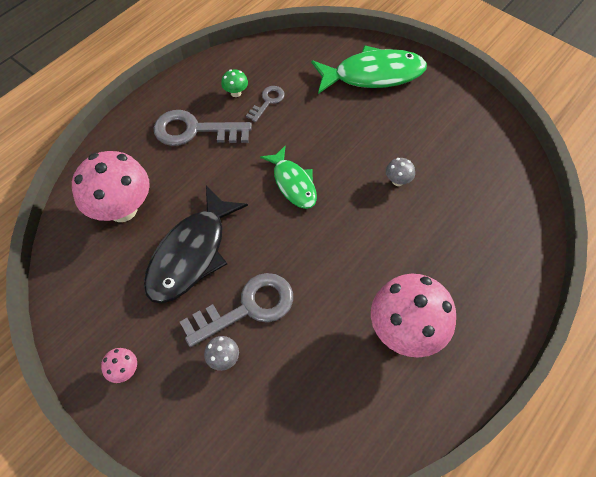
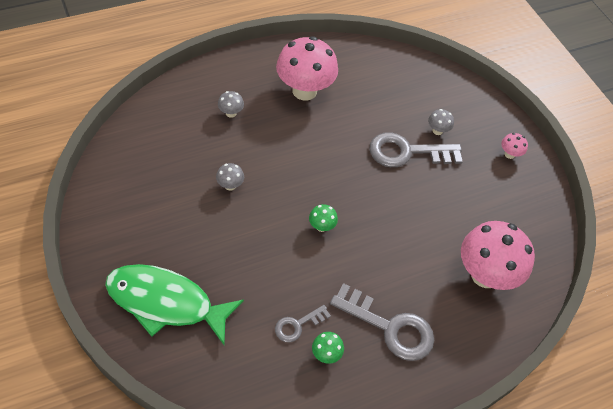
camera: 160 degrees left, 5 degrees down
(191, 253) = (435, 209): black fish -> none
(293, 183) = (321, 226): green fish -> green mushroom
(458, 256) = (231, 113): none -> grey mushroom

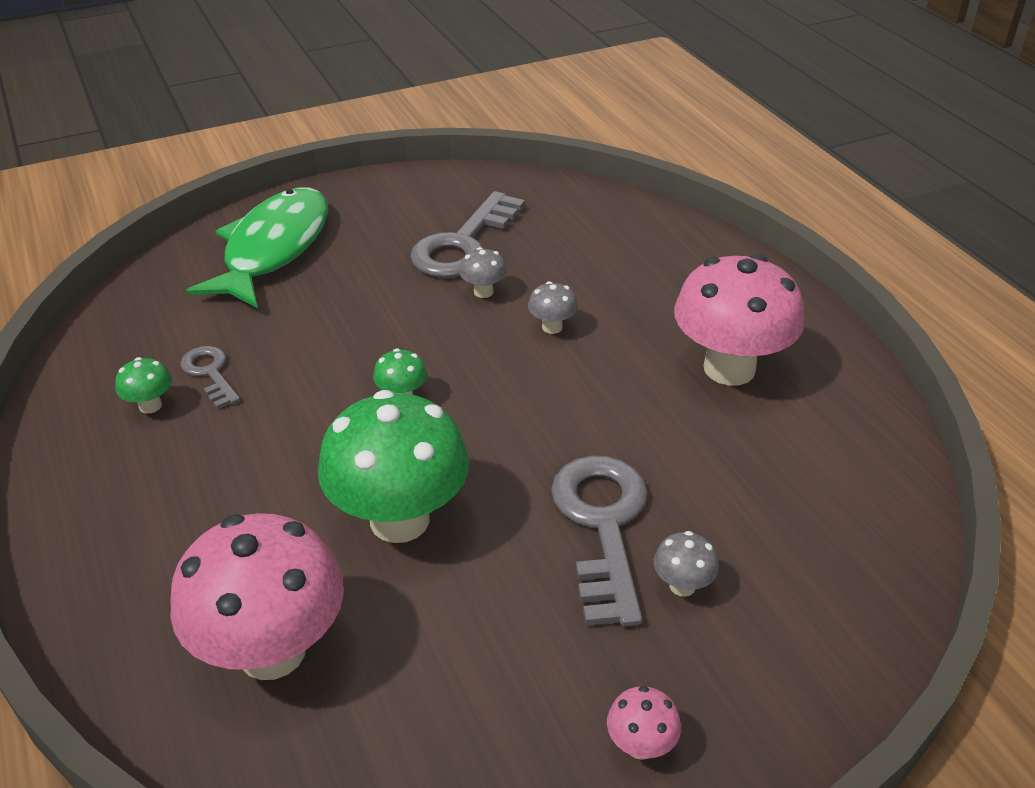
camera: 95 degrees right, 15 degrees down
(231, 113) = (641, 284): grey mushroom -> grey mushroom (552, 327)
(389, 327) = (181, 485): grey key -> grey key (464, 244)
(408, 227) = (399, 520): none -> green mushroom

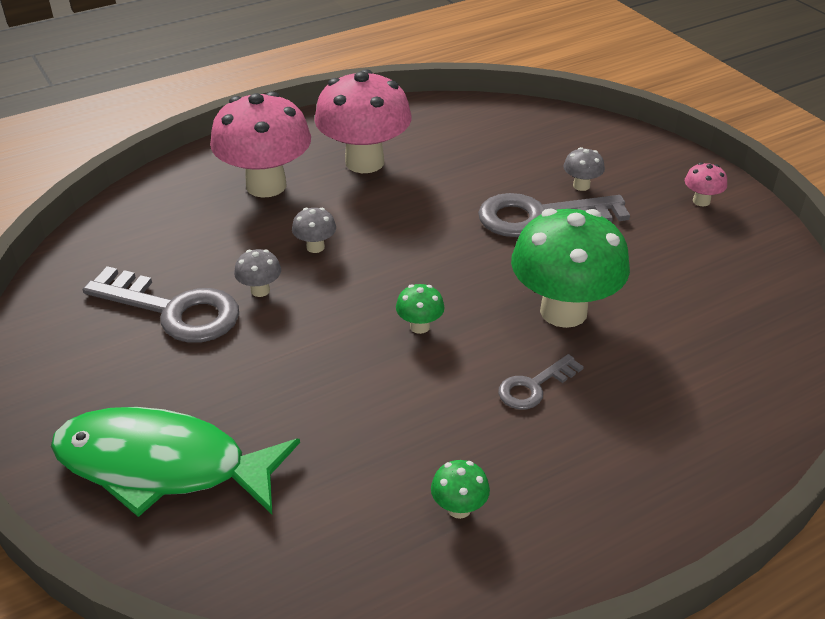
camera: 95 degrees left, 0 degrees up
(210, 373) = (402, 470): grey key -> grey key (534, 386)
(272, 651) = (707, 359): pink mushroom -> pink mushroom (266, 185)

